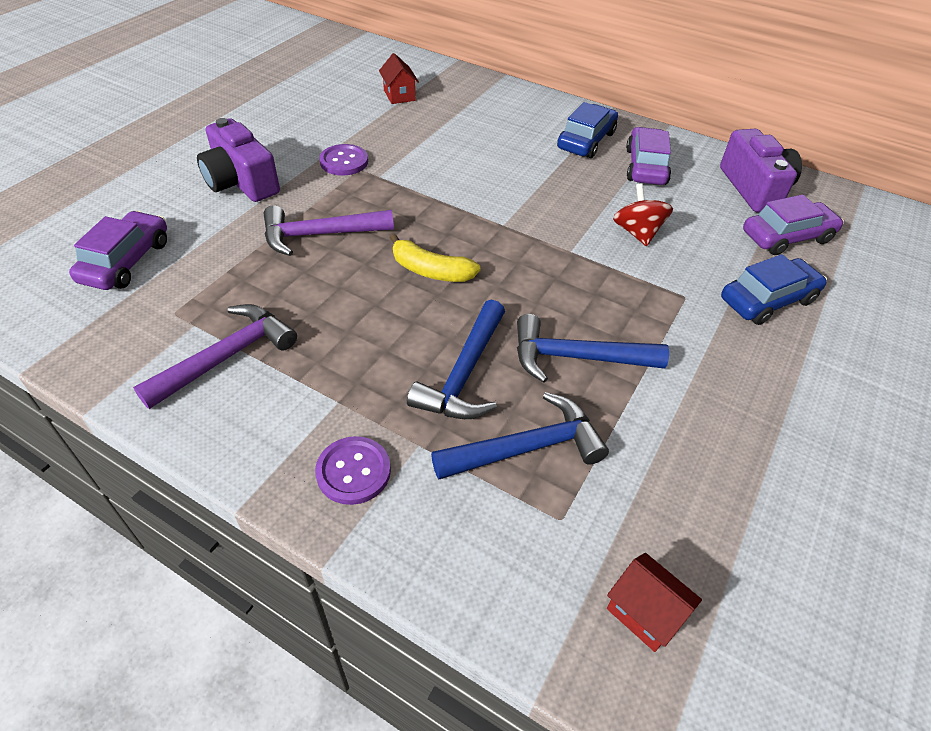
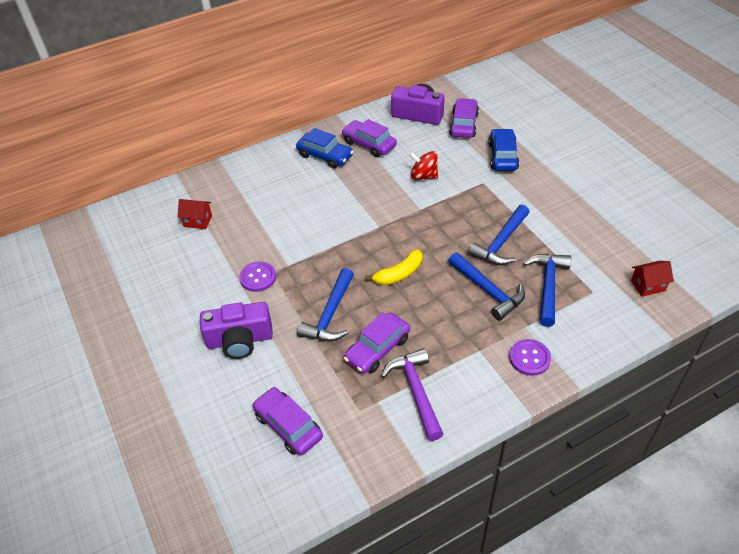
camera: 55 degrees left, 0 degrees up
(284, 295) = (377, 349): none -> purple car
(320, 235) = (330, 314): purple hammer -> blue hammer
(586, 141) = (325, 156): blue car -> blue car turned 150 degrees clockwise

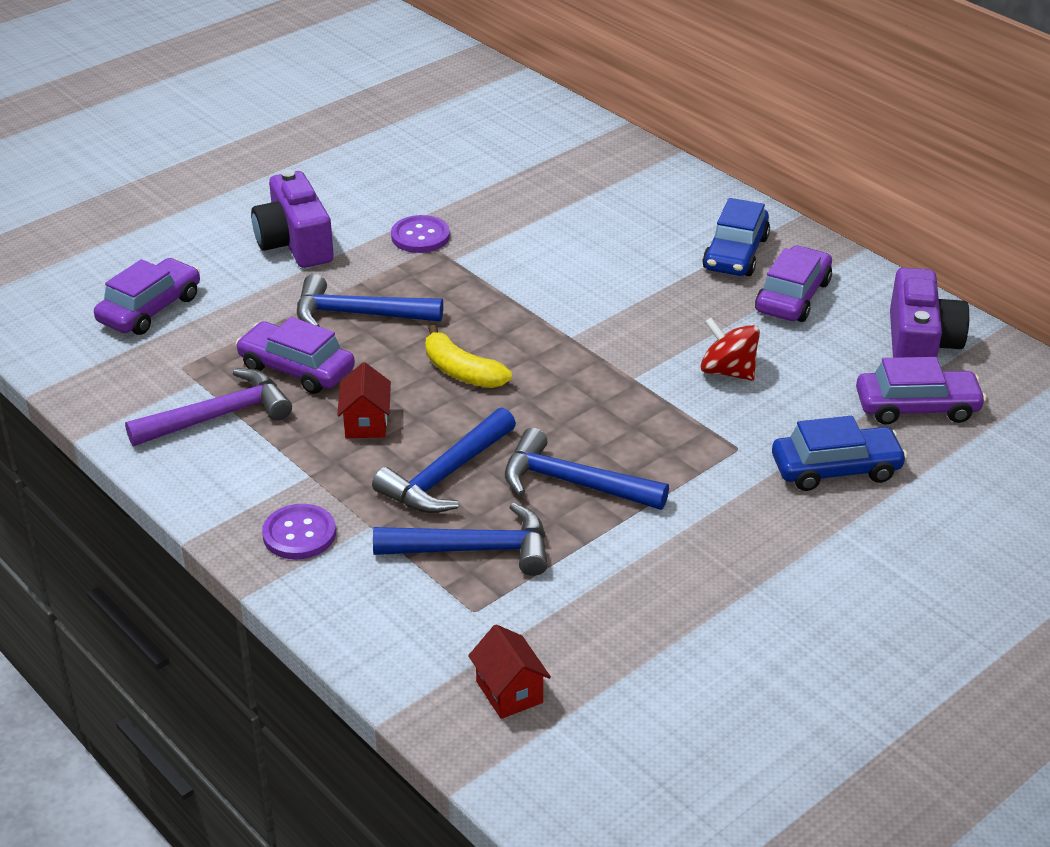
camera: 75 degrees right, 10 degrees down
(198, 221) = (526, 162): red house -> red house (366, 423)
(423, 176) = (728, 371): red spinning top -> red spinning top turned 60 degrees counterclockwise

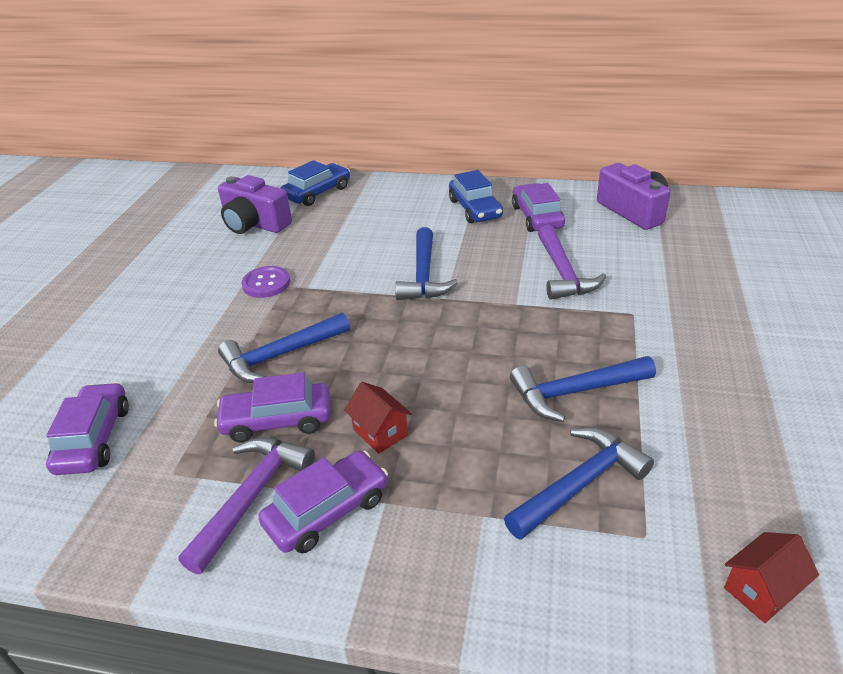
camera: 35 degrees left, 0 degrees up
(295, 243) = (174, 329): purple camera -> purple camera (254, 224)
(299, 534) = (437, 561): purple button -> none
(446, 475) = (486, 438): blue hammer -> blue hammer (423, 275)
(461, 371) = (403, 357): yellow banana -> none
(509, 692) = (761, 590): red house -> red house turned 60 degrees counterclockwise
(728, 371) = (562, 272): red spinning top -> purple hammer
(836, 469) = (698, 297): blue car -> blue car (317, 193)
(917, 407) = (682, 243): purple car -> purple car (327, 511)

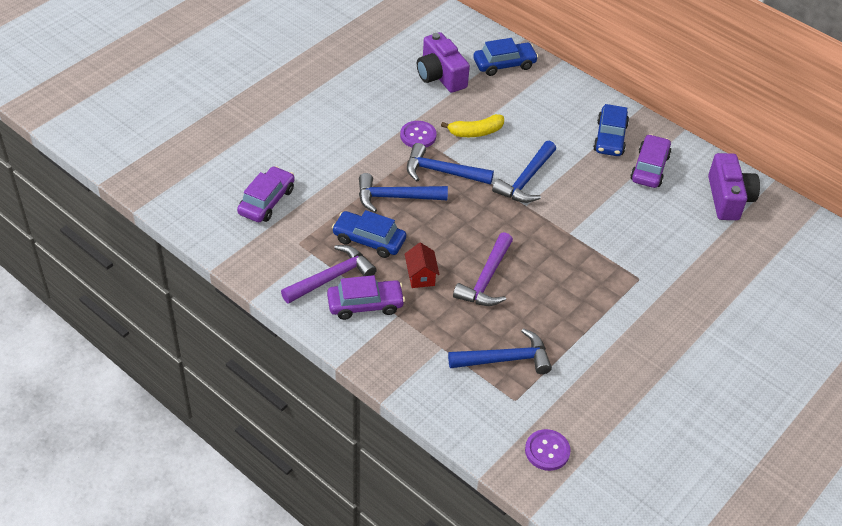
camera: 25 degrees right, 10 degrees up
(277, 420) = (369, 240): purple car -> blue car
(331, 256) = (475, 132): none -> yellow banana
(562, 272) = (622, 225): purple hammer -> purple hammer (486, 279)
(575, 392) = (551, 309): blue hammer -> blue hammer (442, 172)
(761, 590) = (547, 451): red house -> purple button

